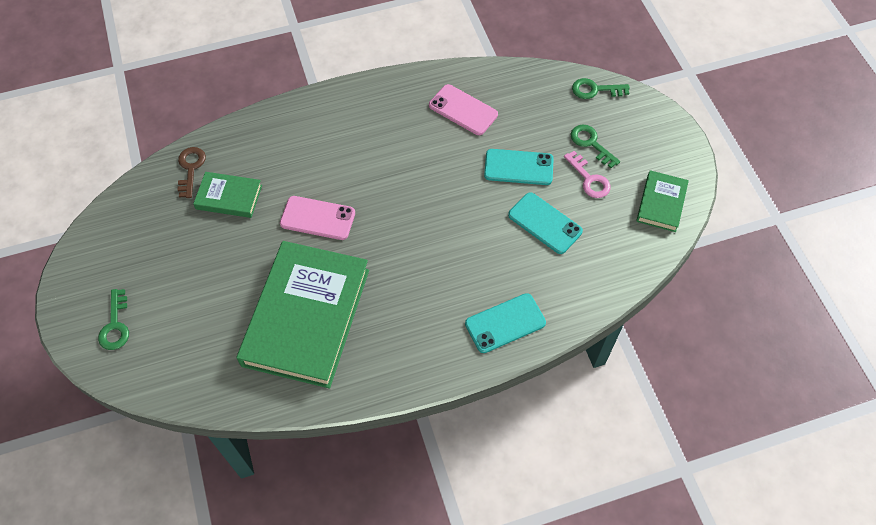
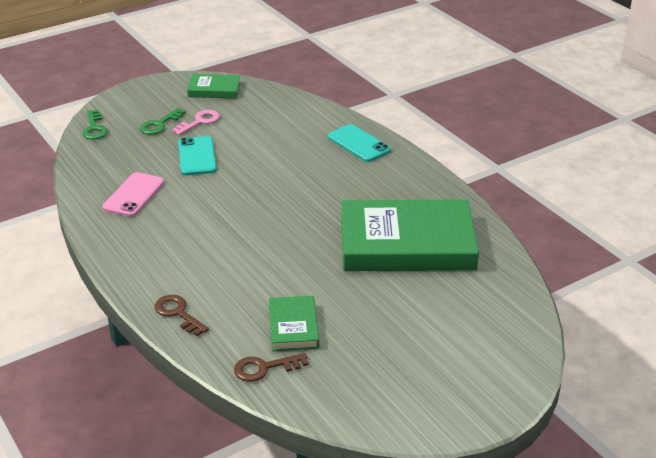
camera: 105 degrees left, 25 degrees down
(115, 325) = (484, 367): green key -> none
(280, 123) = (178, 313): none -> brown key
(317, 218) = (296, 259): pink phone -> none
(545, 223) = (253, 137): turquoise phone -> none

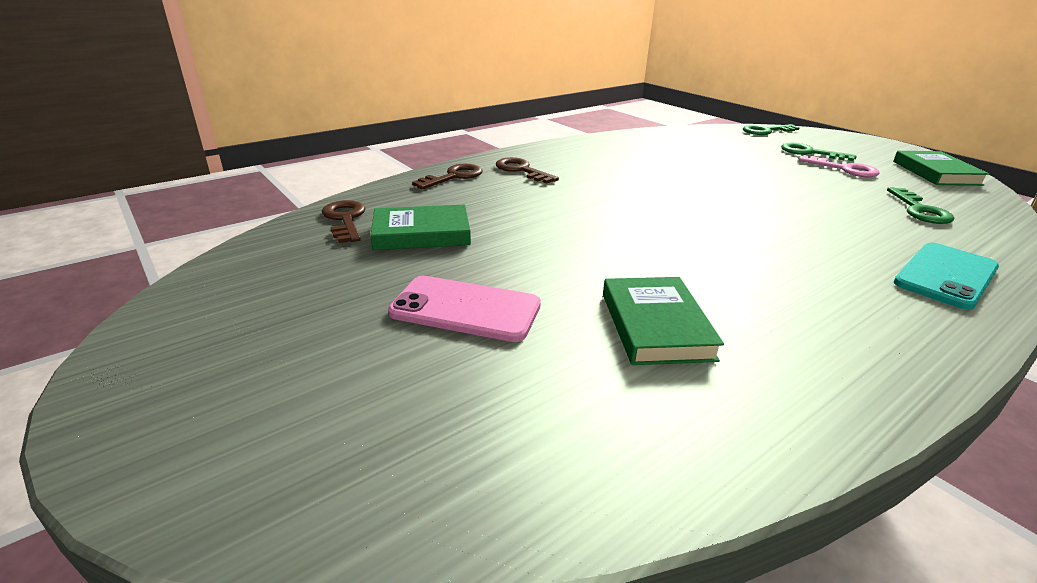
camera: 85 degrees right, 5 degrees down
(134, 195) = (658, 150): pink phone -> pink phone (465, 309)
(170, 274) = (522, 170): none -> brown key
(197, 156) = (764, 171): turquoise phone -> none
(276, 120) = (919, 210): none -> green key
(407, 243) = (655, 325): green book -> green book, size x0.47

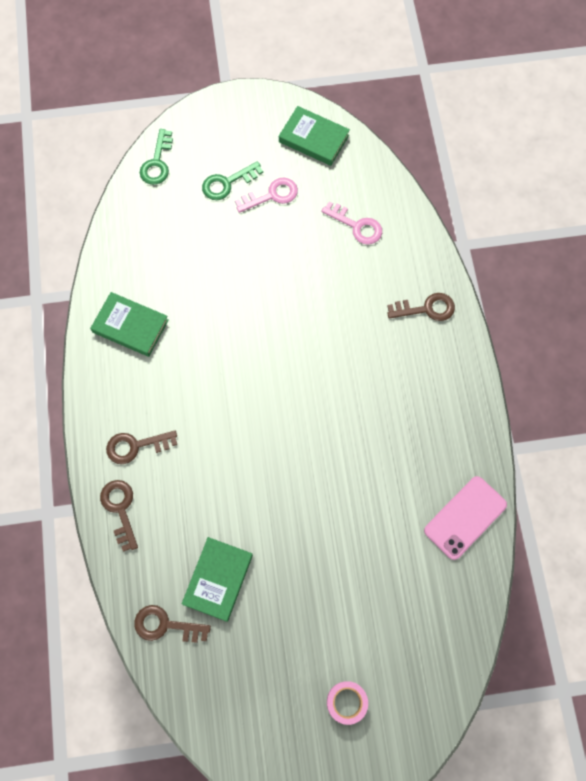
camera: 60 degrees left, 40 degrees up
(292, 377) = (346, 702): none -> pink tape
(465, 309) = (328, 594): pink phone -> pink phone (465, 517)
(655, 325) = (391, 504): green book -> green book (130, 326)
(919, 210) = (356, 226): green key -> pink key
(946, 275) = (426, 308): turquoise phone -> brown key

